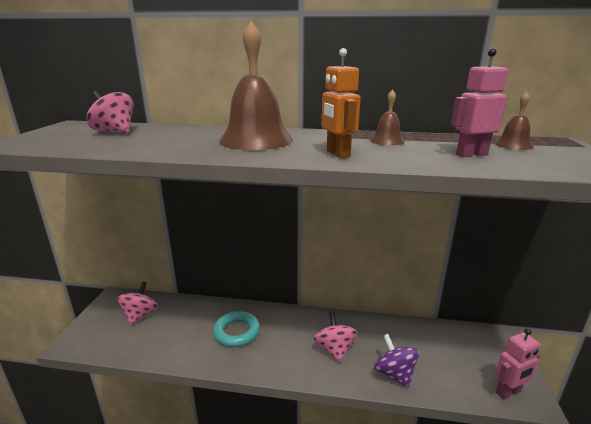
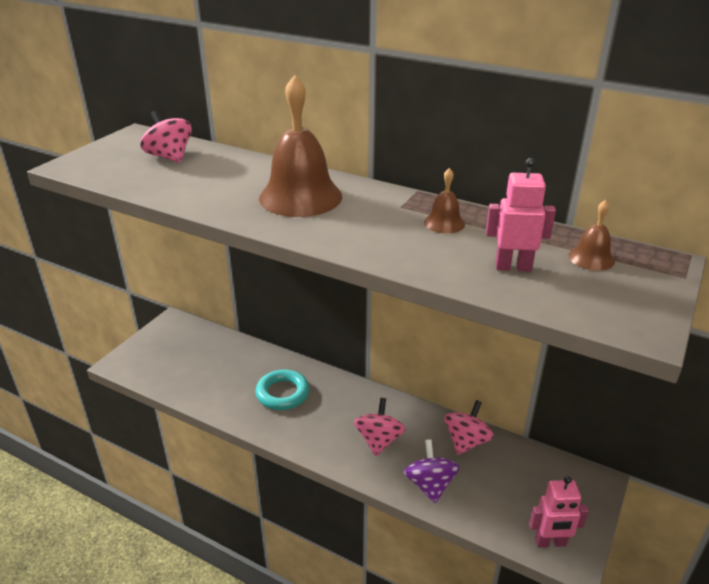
camera: 20 degrees right, 10 degrees up
(140, 315) = (192, 349): pink spinning top -> pink spinning top (466, 441)
(337, 154) = (364, 238): orange robot -> none

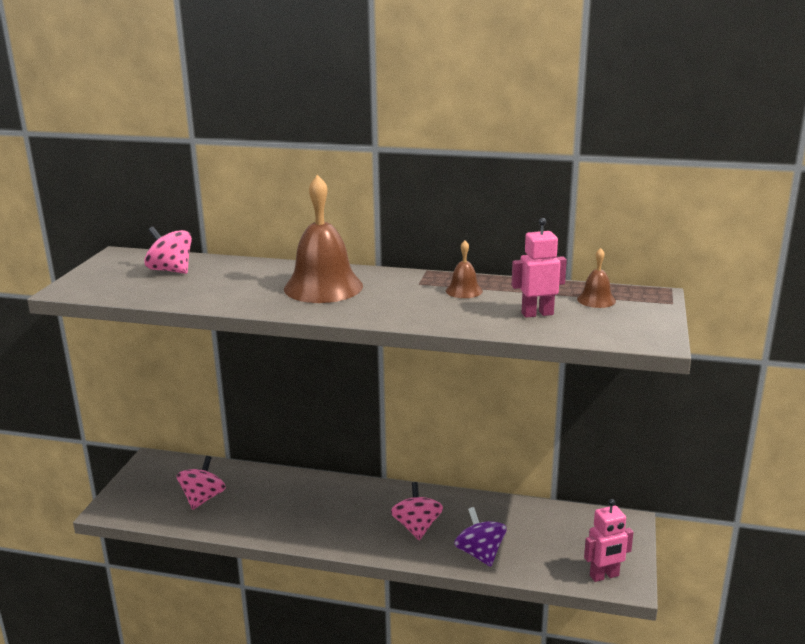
camera: 15 degrees left, 10 degrees down
(282, 393) = (302, 505): turquoise ring -> none
(466, 441) = (500, 512): pink spinning top -> pink spinning top (203, 498)

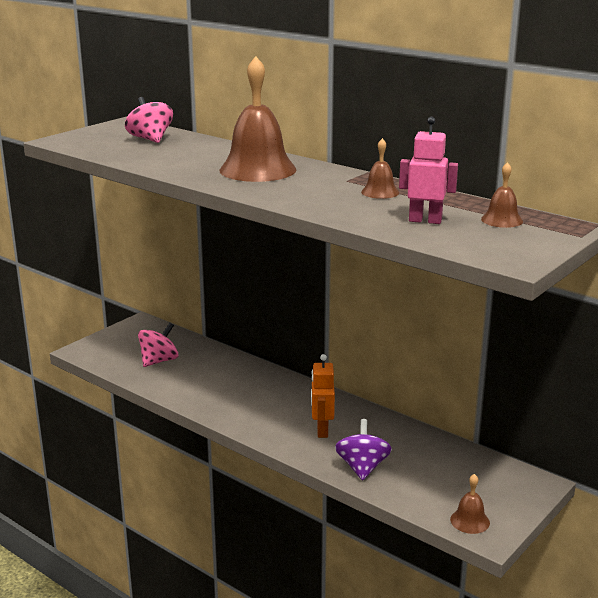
camera: 25 degrees right, 0 degrees up
(417, 527) = (322, 430): pink spinning top -> orange robot
(604, 576) = (470, 521): pink robot -> brown bell

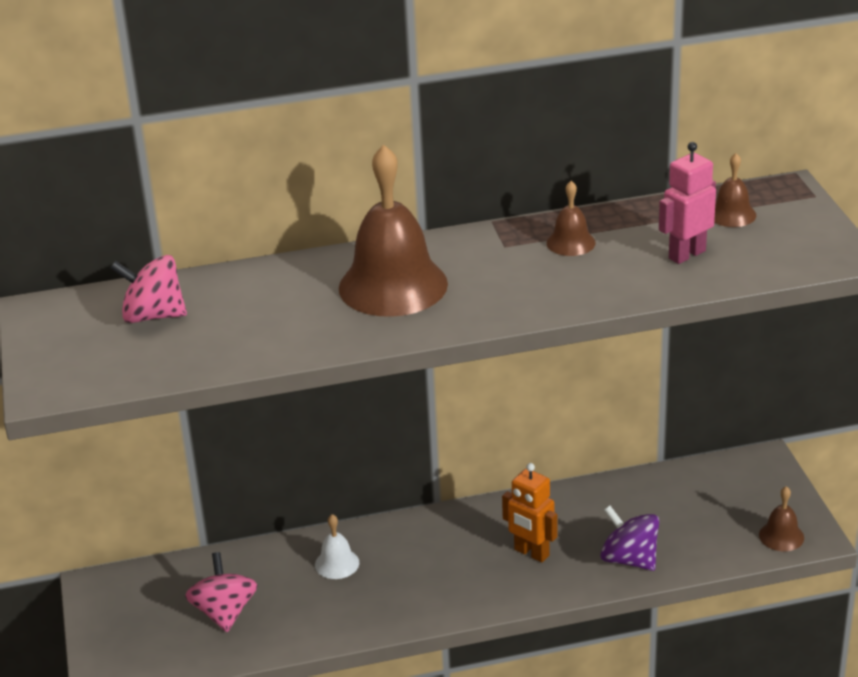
camera: 50 degrees left, 10 degrees up
(234, 375) = (337, 563): none -> white bell

